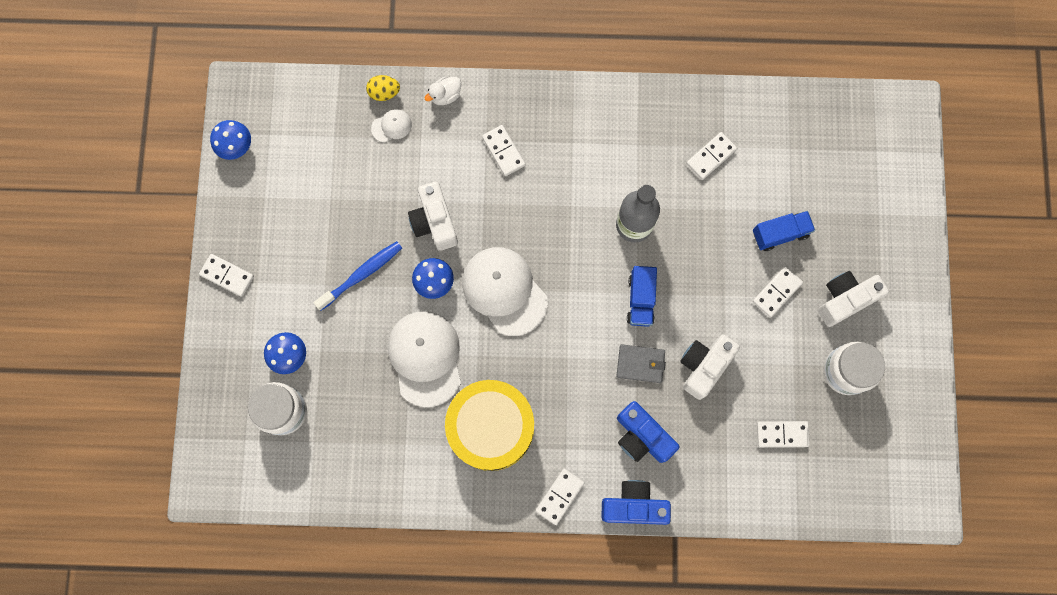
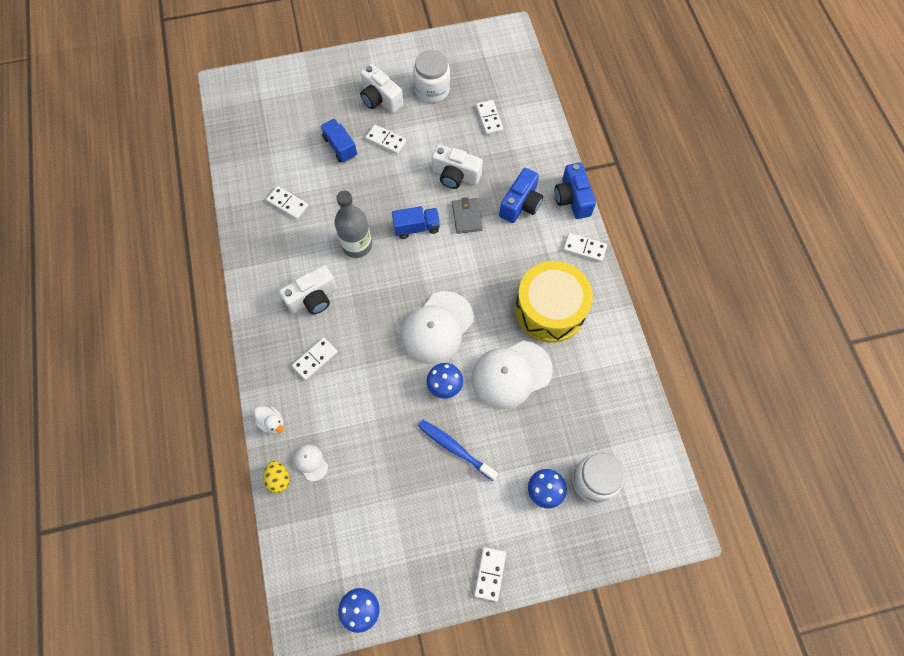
camera: 105 degrees left, 10 degrees down
(434, 222) = (392, 399): white camera -> white camera (313, 298)

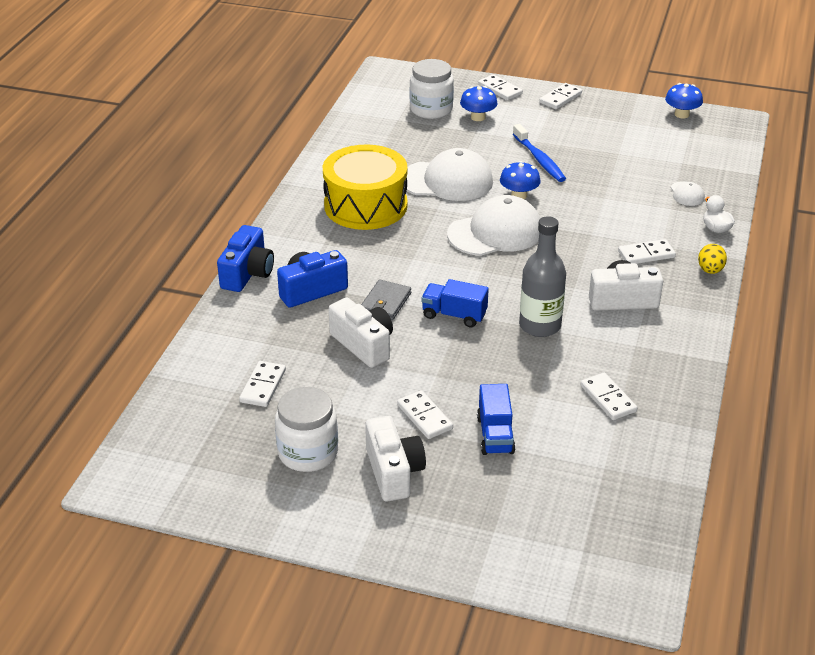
camera: 150 degrees left, 30 degrees down
(279, 479) = (724, 194): yellow egg -> yellow egg (710, 270)
(584, 248) = (281, 233): white domino -> white domino (500, 89)

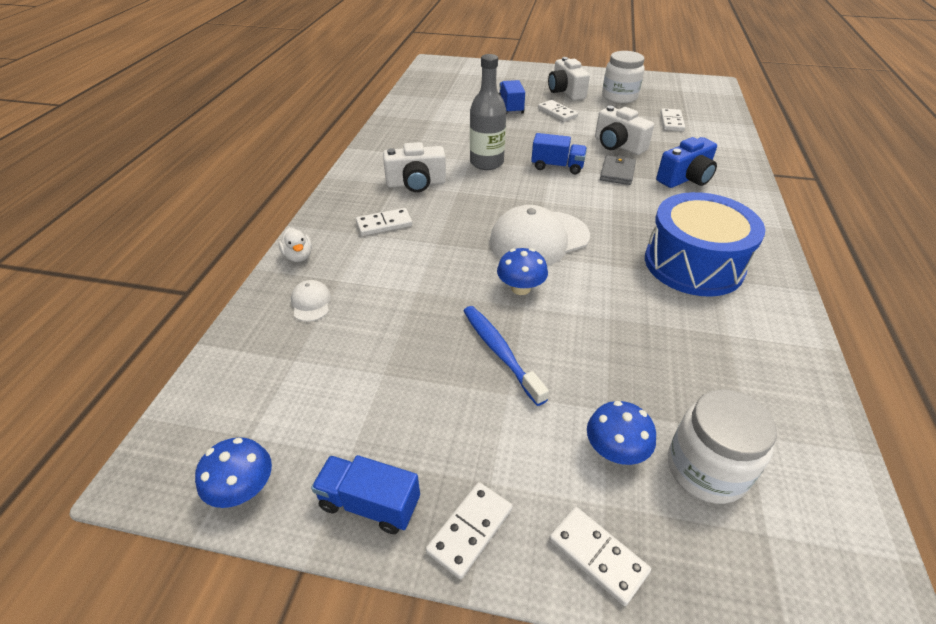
camera: 175 degrees right, 5 degrees up
(247, 273) = (752, 189): blue camera -> none
(365, 205) = (693, 264): yellow drum -> blue drum
(447, 181) = (615, 305): white cap -> none
(608, 398) = (438, 125): white domino -> none
(612, 107) = (369, 503): none -> blue truck
(710, 270) = (326, 212): yellow egg -> none

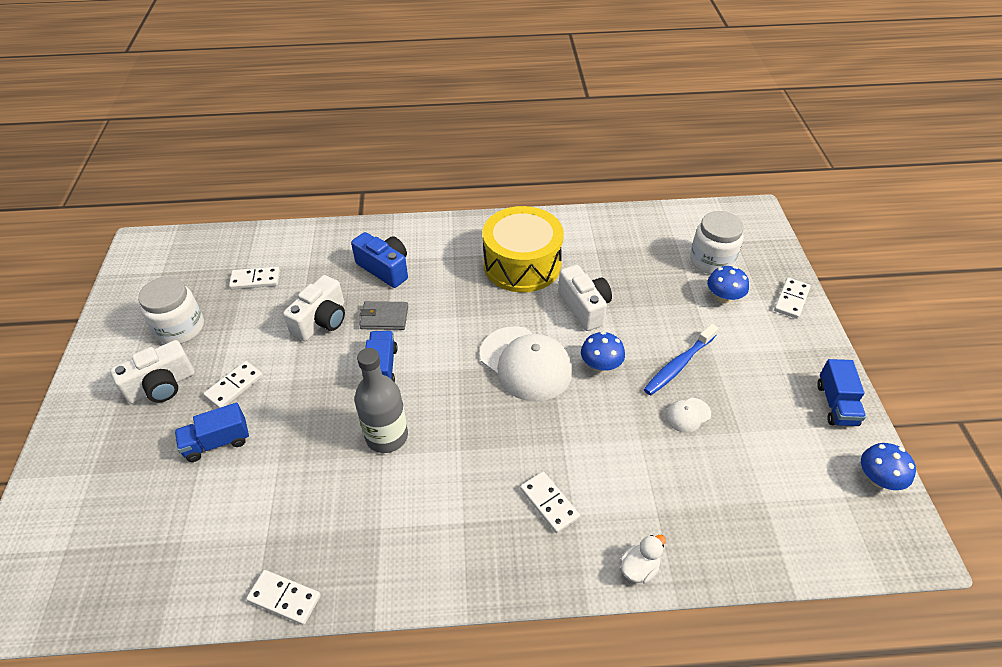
camera: 105 degrees left, 5 degrees up
(311, 303) = (697, 520): white cap -> white cap (688, 415)
(416, 183) = (454, 498): white camera -> white camera (584, 307)
(470, 530) = (816, 352): white domino -> white domino (284, 598)
(693, 264) = (522, 264): blue drum -> yellow drum

